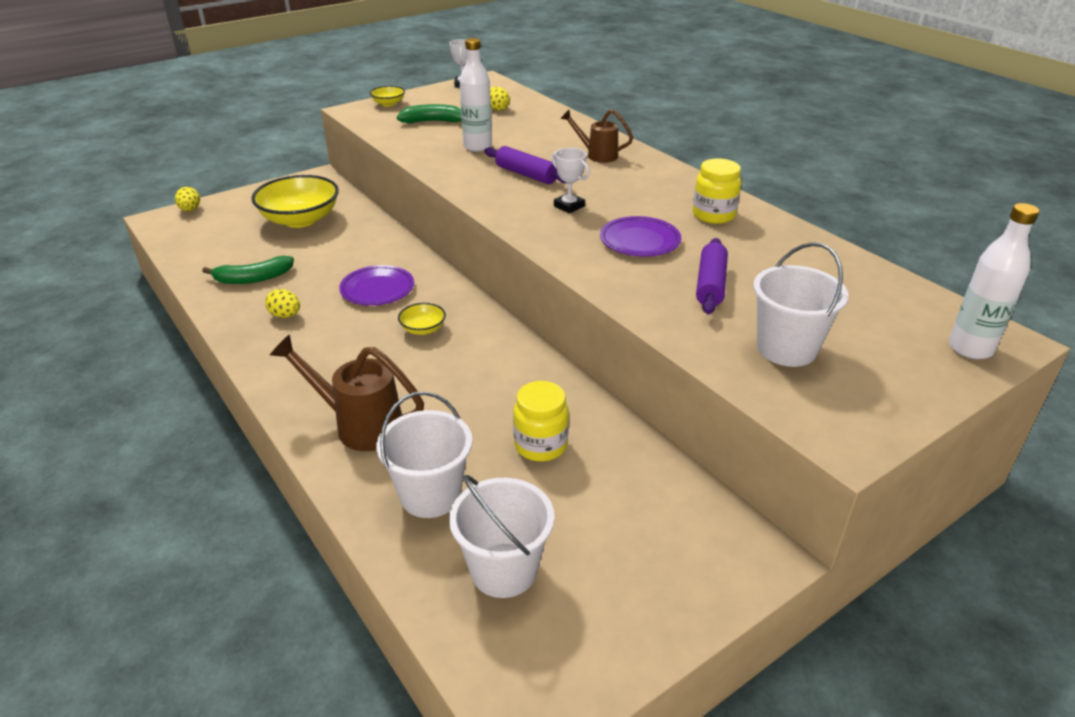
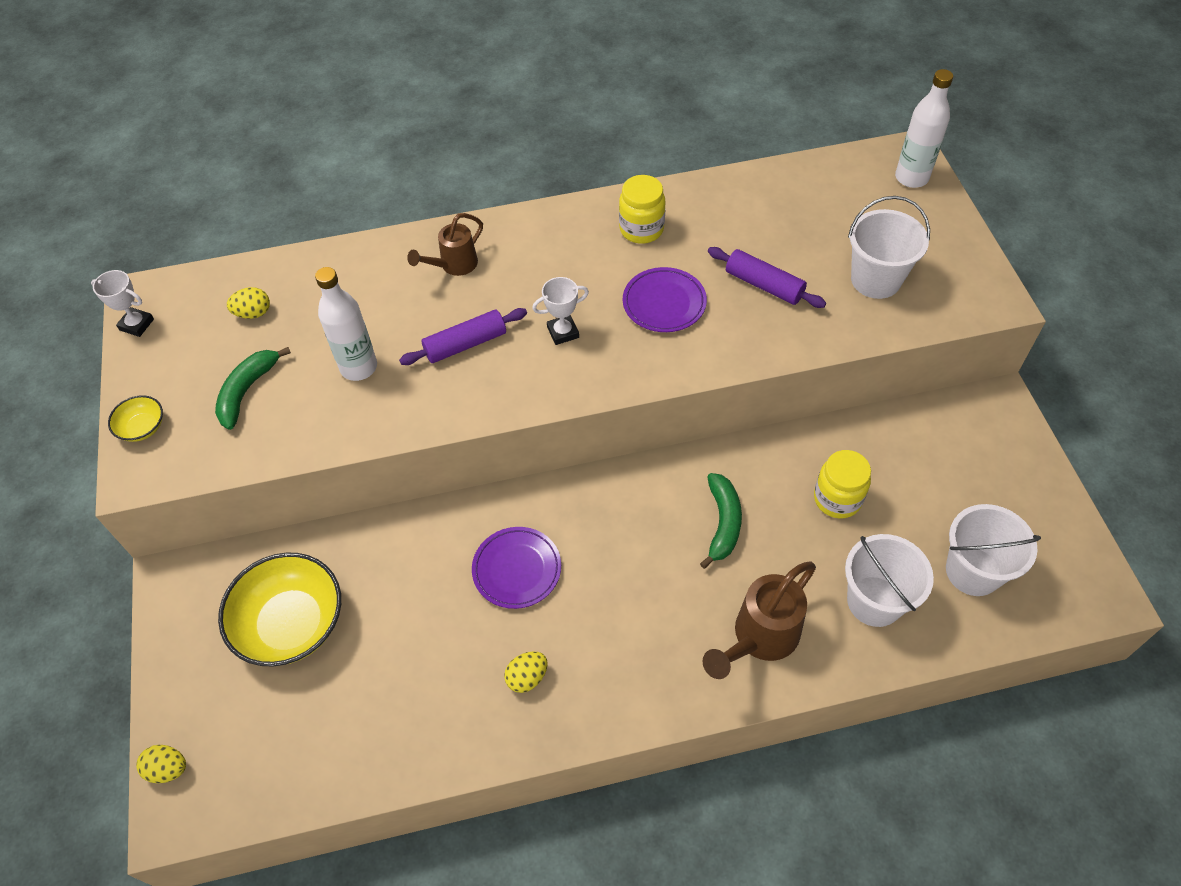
camera: 65 degrees left, 20 degrees up
(253, 278) = (421, 703): green banana -> green banana (723, 523)
(423, 329) = (618, 544): yellow bowl -> none

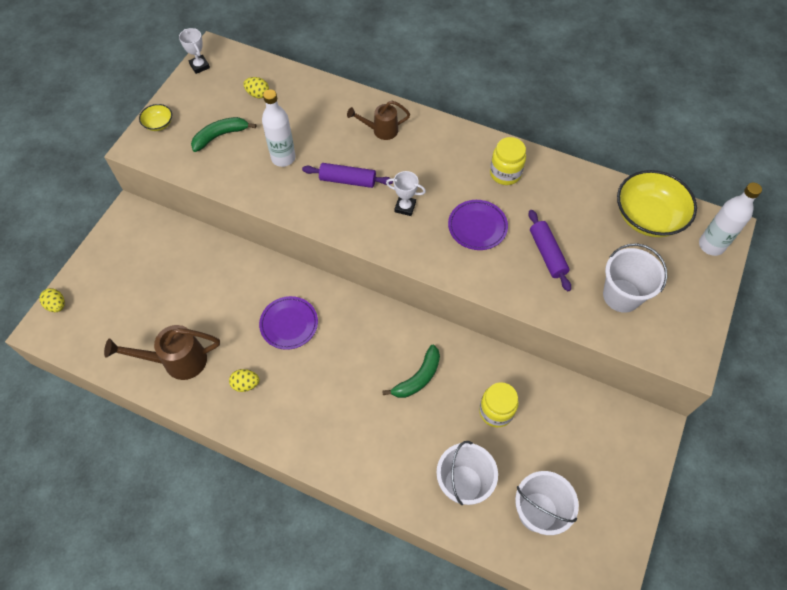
camera: 35 degrees right, 5 degrees up
(291, 624) = (162, 274): yellow bowl -> yellow bowl (648, 217)
(759, 639) = (379, 455): brown watering can -> brown watering can (176, 361)

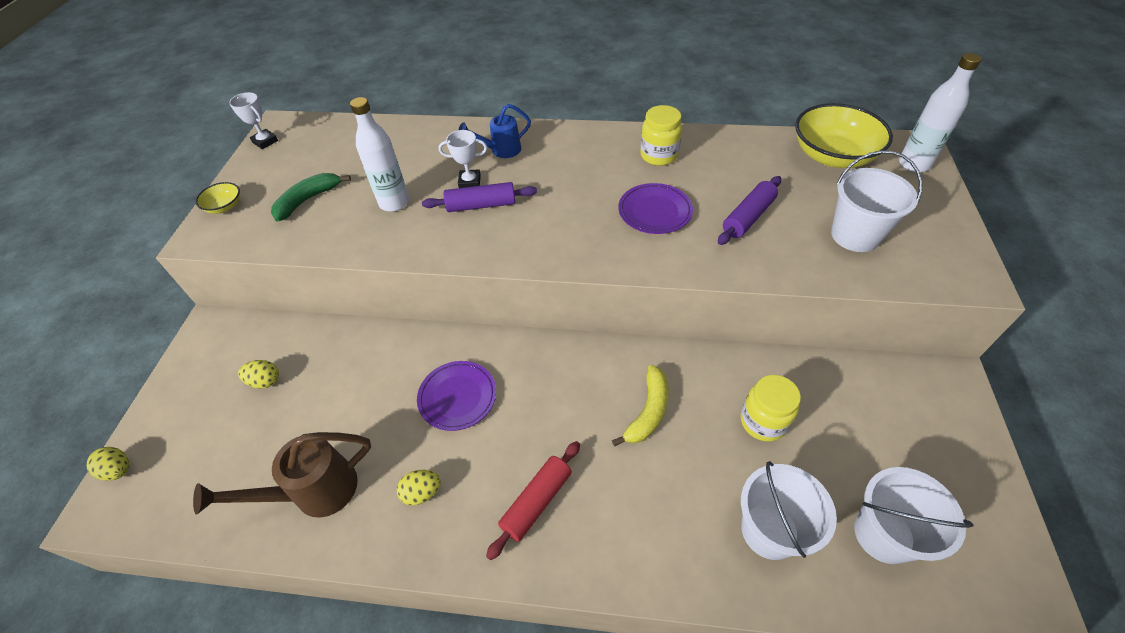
camera: 15 degrees left, 10 degrees down
(258, 94) = (344, 151): yellow egg -> yellow egg (265, 381)
(318, 415) = (536, 502): none -> red rolling pin
(380, 130) = (501, 150): brown watering can -> blue watering can
(405, 207) = (561, 214): white trophy -> white trophy (469, 182)
(418, 378) = (648, 411): green banana -> yellow banana
(547, 254) = (748, 217): purple rolling pin -> purple rolling pin turned 75 degrees clockwise

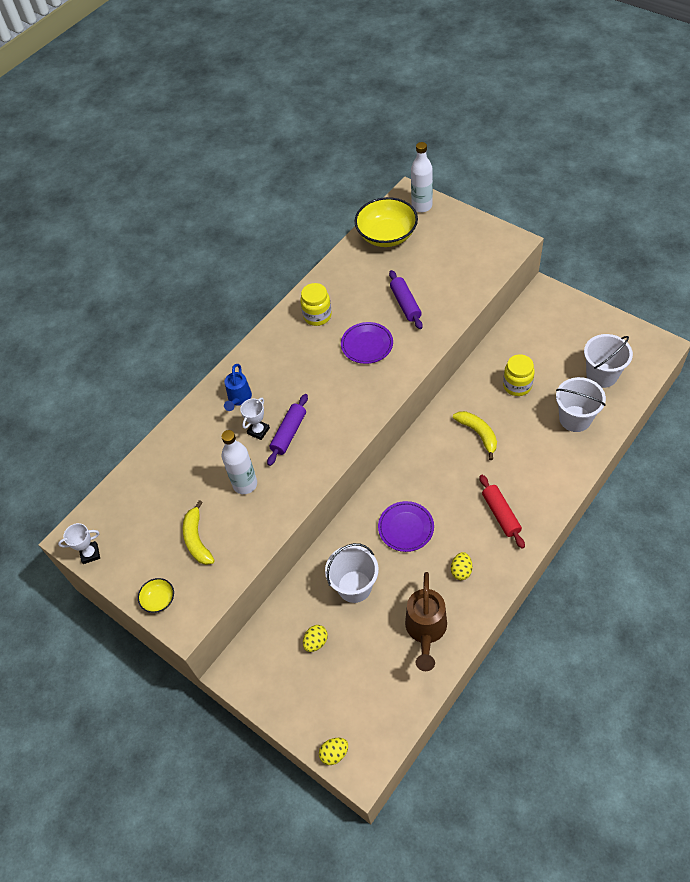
camera: 55 degrees left, 5 degrees up
(308, 200) = (197, 539): green banana -> yellow banana
(855, 235) = (453, 267): white bucket -> white bucket (354, 586)

